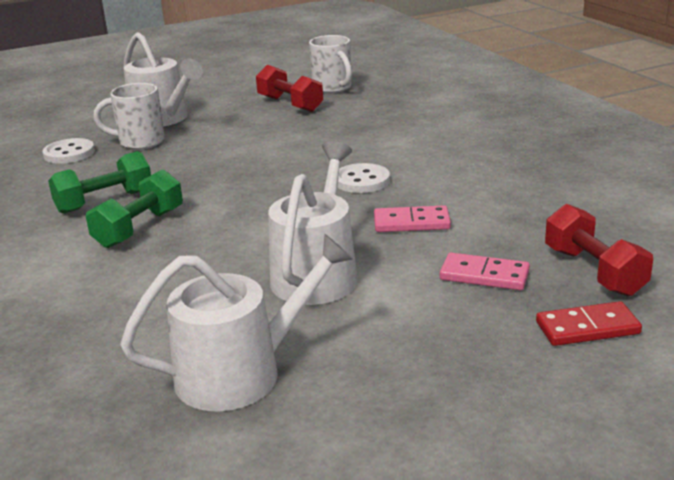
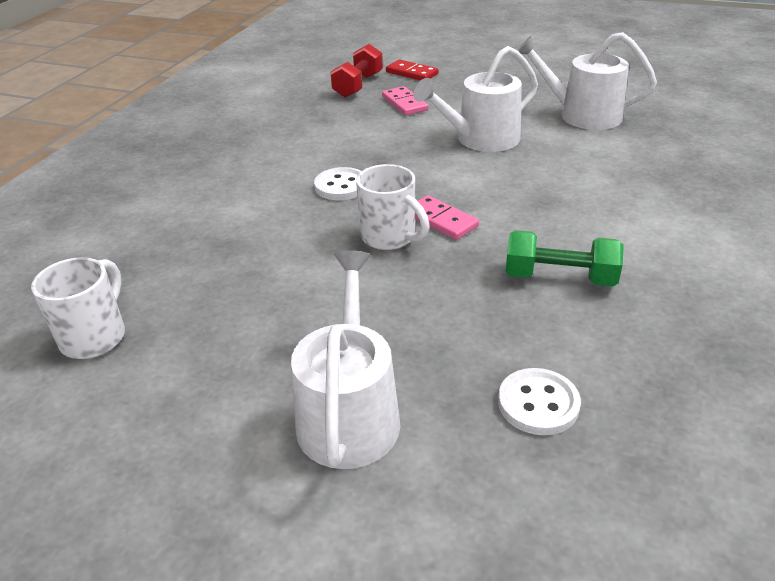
camera: 135 degrees left, 10 degrees up
(139, 228) = (554, 228): green dumbbell -> none
(140, 142) = (435, 369): white mug -> white mug (390, 237)
(290, 104) = (191, 334): red dumbbell -> none
(411, 223) = (378, 142): pink domino -> pink domino (441, 220)

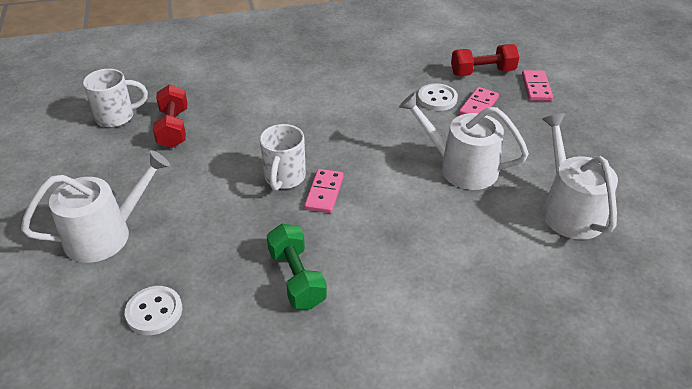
camera: 55 degrees right, 5 degrees up
(192, 292) = (173, 128): none -> red dumbbell
(341, 186) = (329, 130): white button -> white button (437, 99)
(411, 73) = (536, 87): red domino -> pink domino

